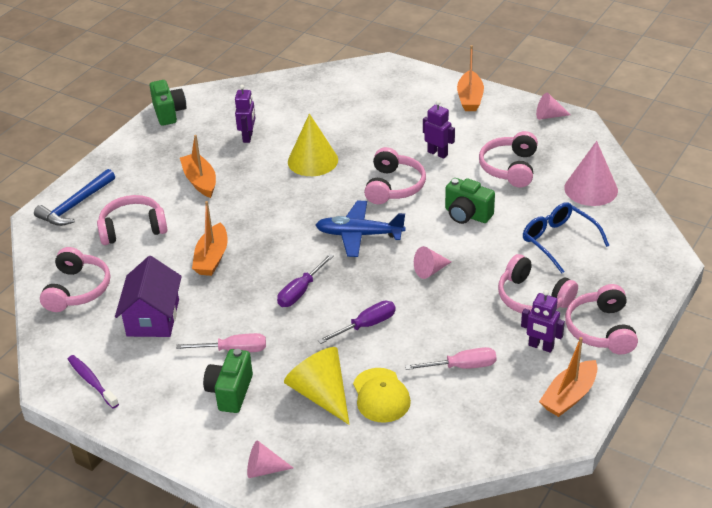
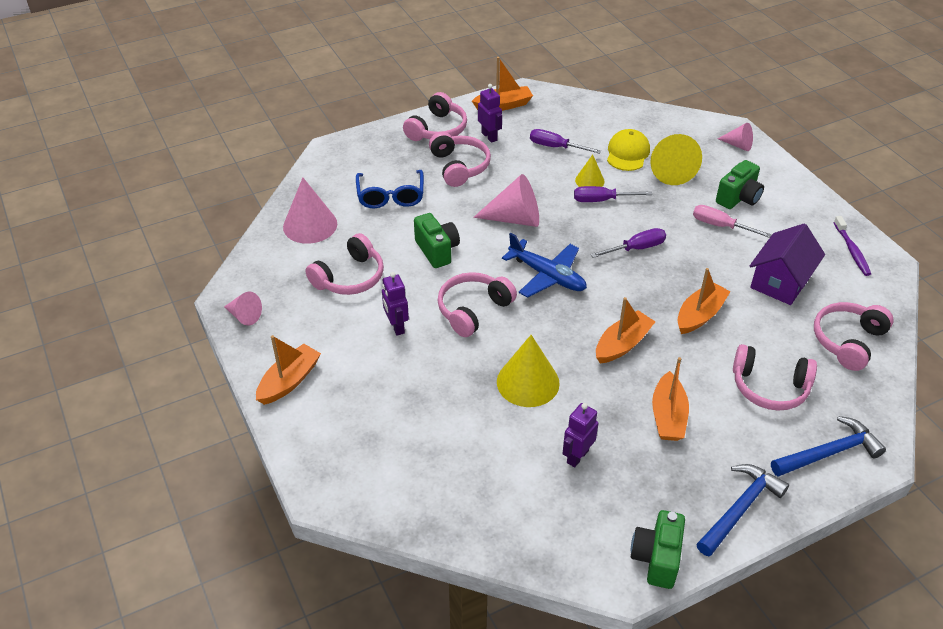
camera: 150 degrees left, 5 degrees up
(127, 153) = (740, 508): none -> blue hammer
(261, 211) = (622, 344): none -> orange boat
(395, 342) = (589, 180): none -> yellow cone
(430, 270) = (515, 218): pink cone -> pink cone, size x1.76
(462, 366) = (555, 147): pink screwdriver -> purple screwdriver

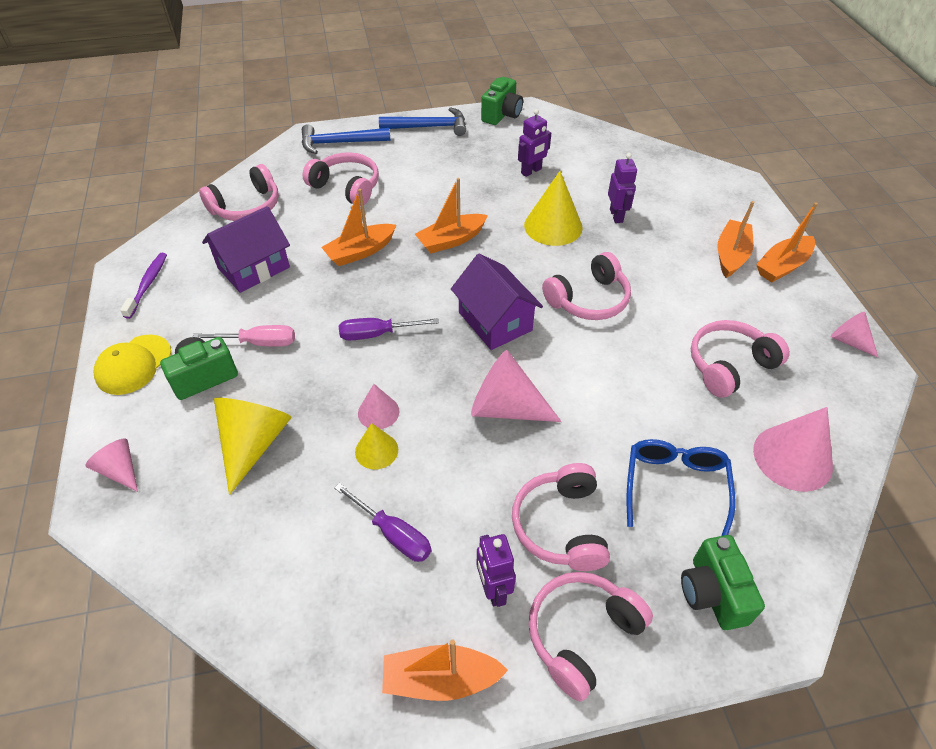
camera: 165 degrees left, 5 degrees up
(396, 326) = (674, 297): purple robot -> purple robot (616, 215)
(437, 250) = (618, 380): green camera -> green camera (712, 593)
(547, 276) = (495, 321): blue plane -> purple house
(602, 200) = (378, 412): purple screwdriver -> pink cone
(627, 153) = (291, 492): yellow cap -> yellow cap (133, 365)
(668, 416) = (444, 183): orange boat -> orange boat (731, 255)
(720, 226) = (259, 342): pink screwdriver -> pink screwdriver turned 45 degrees counterclockwise
(740, 508) = (429, 127): blue hammer -> blue hammer turned 150 degrees counterclockwise

